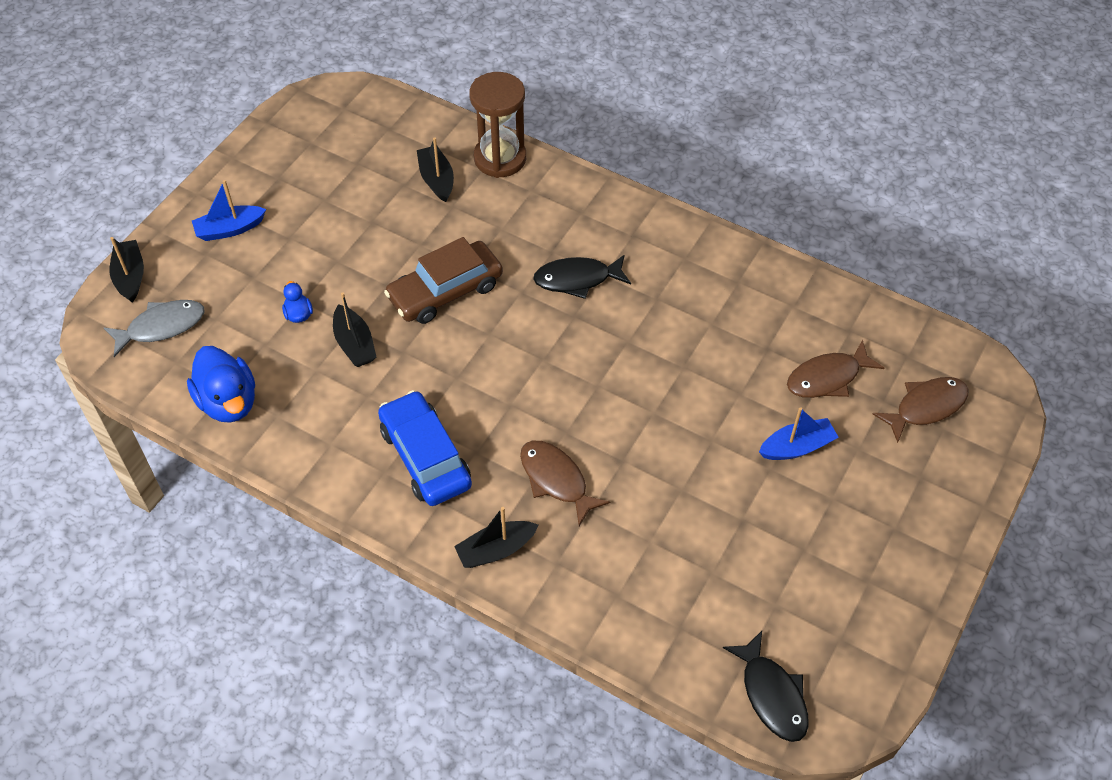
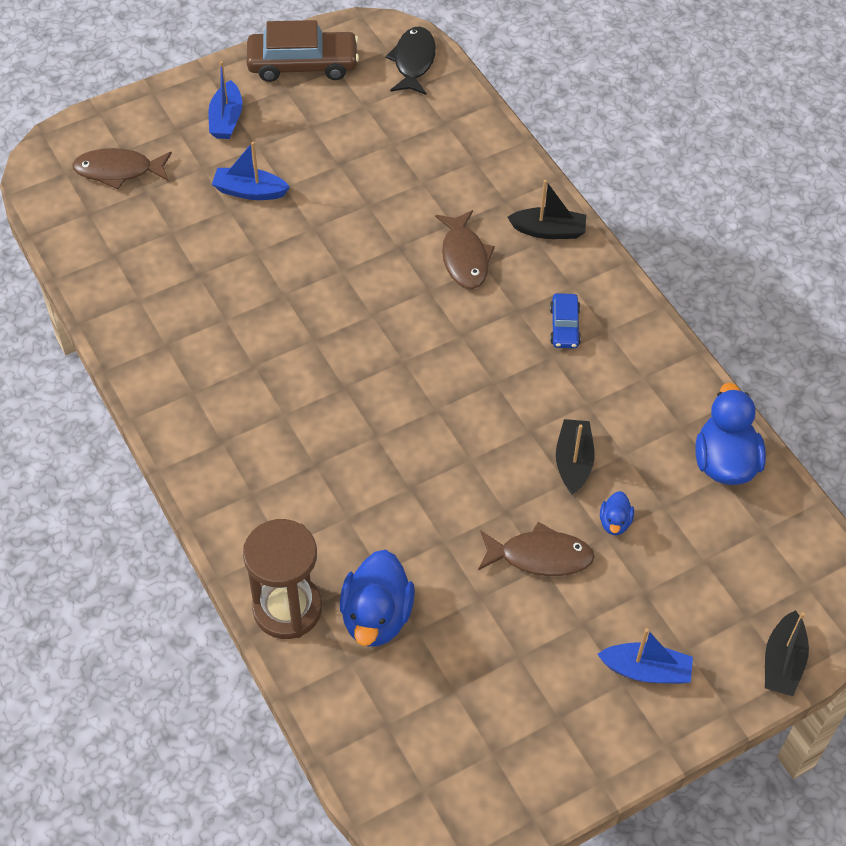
camera: 150 degrees left, 0 degrees up
(161, 327) = (766, 579): grey fish -> none
(425, 457) = (564, 326): blue car -> blue car, size x0.52
(436, 179) = (376, 617): black boat -> blue duck
(445, 291) = (451, 474): brown car -> brown car (303, 64)
(577, 279) = (313, 422): black fish -> none
(827, 378) = (172, 228): brown fish -> brown fish (540, 556)
(888, 513) = (226, 119): none -> blue boat

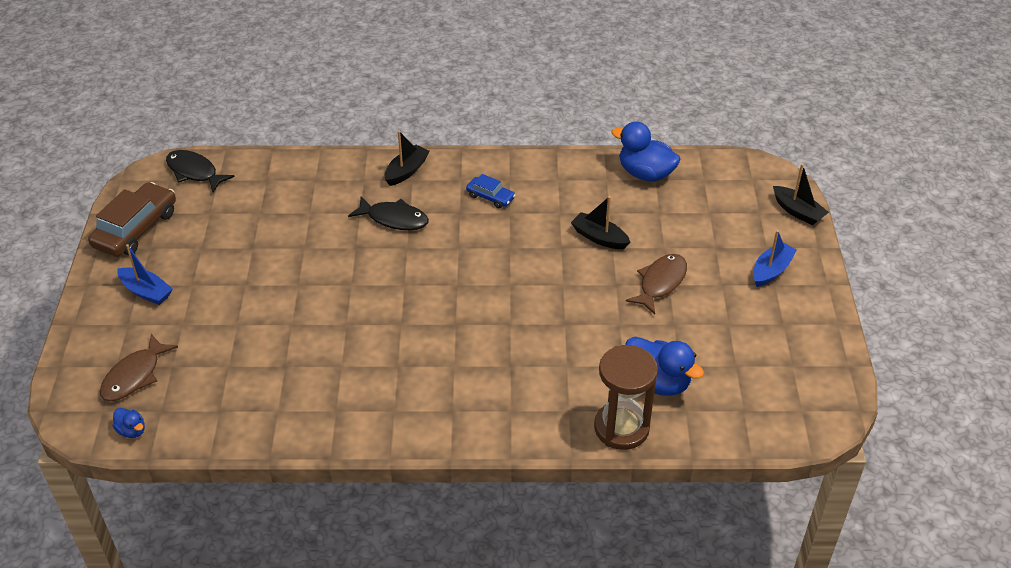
camera: 60 degrees left, 10 degrees down
(249, 191) = (231, 306): blue boat -> none
(464, 257) = (394, 219): brown fish -> black fish
(615, 522) = (657, 238): blue duck -> blue duck (132, 431)

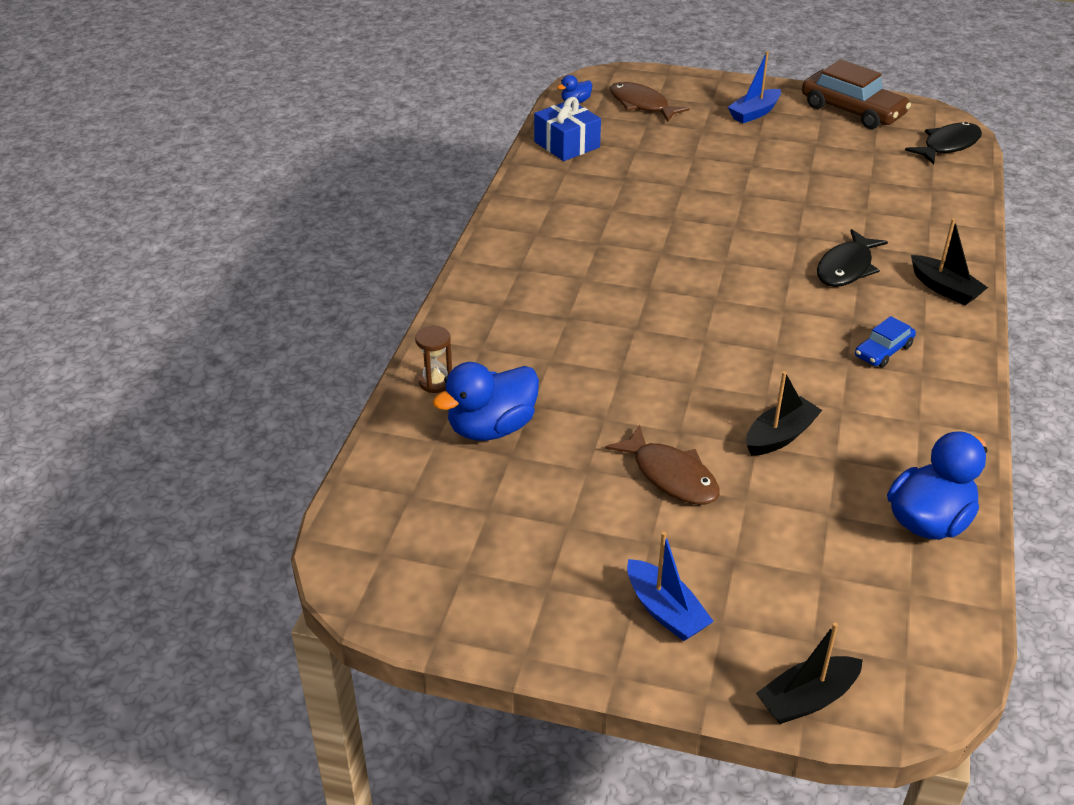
camera: 105 degrees right, 5 degrees down
(226, 420) = (566, 144): none -> blue gift
(621, 428) = (435, 382): brown hourglass -> brown hourglass, size x0.49

